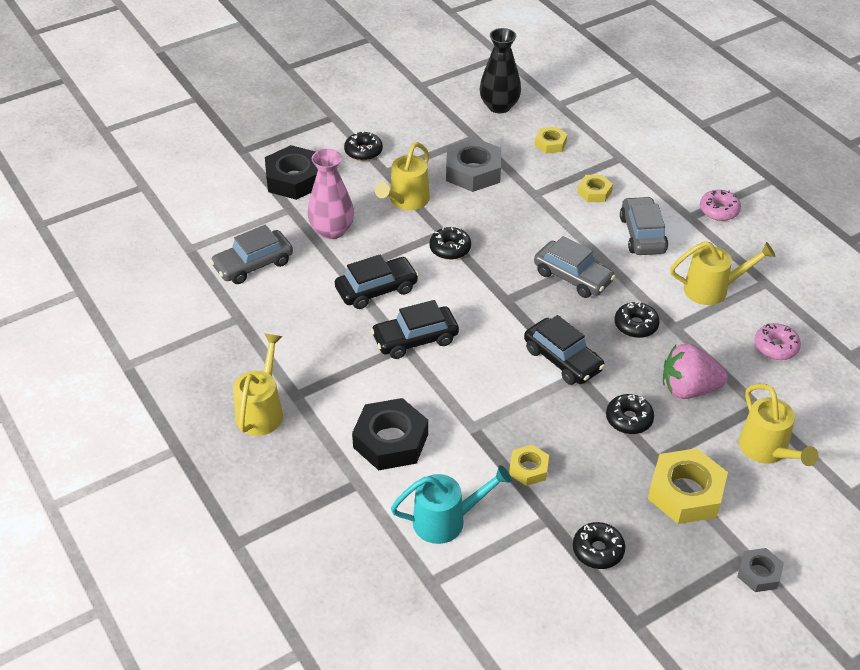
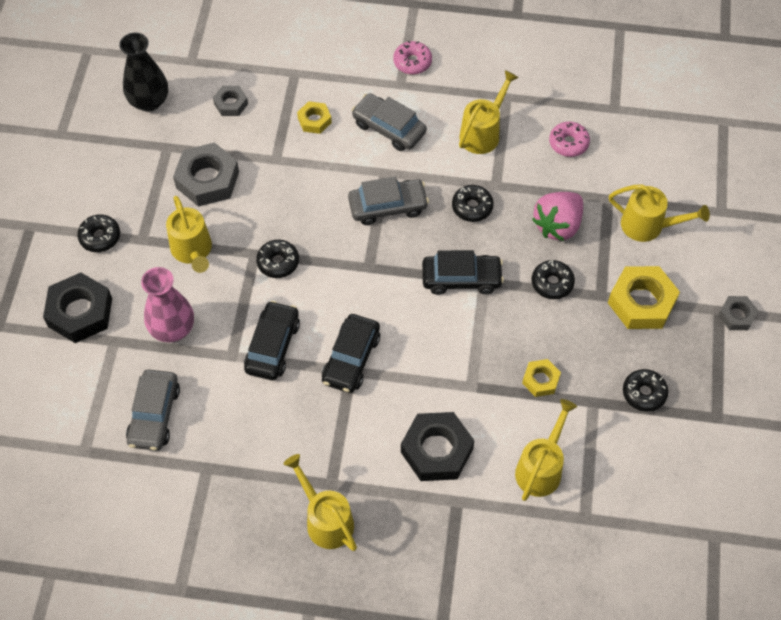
camera: 50 degrees left, 15 degrees up
(447, 520) = (541, 467): turquoise watering can -> yellow watering can
(550, 144) = (231, 104): yellow nut -> grey nut

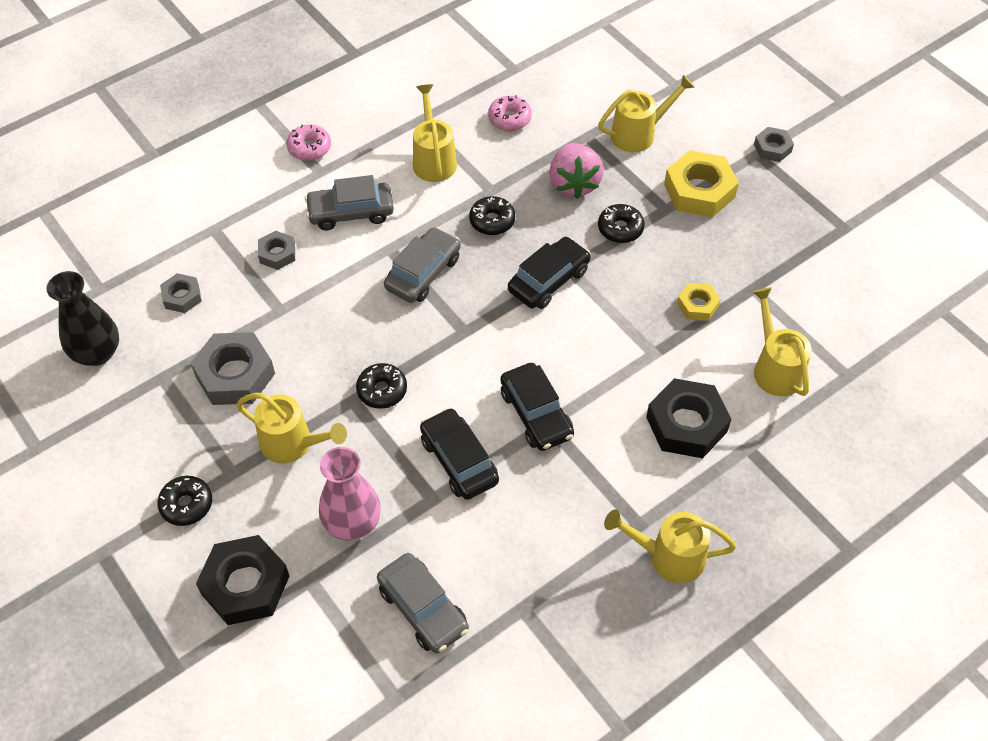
camera: 45 degrees left, 5 degrees down
(314, 120) = (277, 254): yellow nut -> grey nut
(644, 393) = (778, 253): black donut -> none

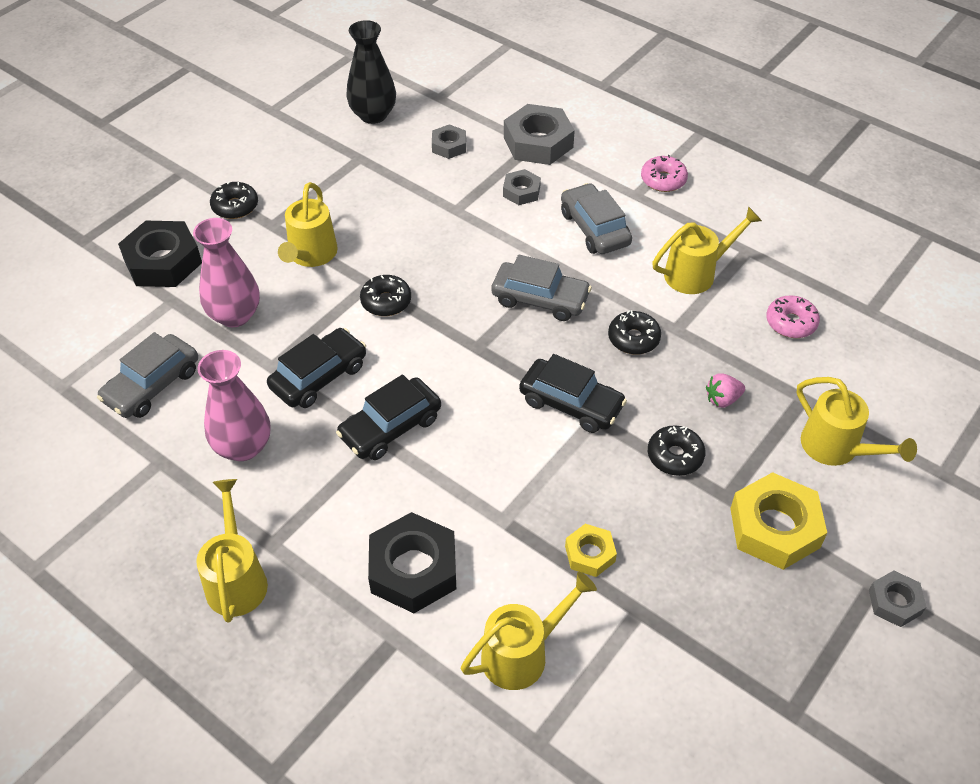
camera: 75 degrees right, 5 degrees down
(235, 375) = (375, 200): grey nut -> grey nut (538, 142)
(525, 535) = (243, 447): none -> pink vase
(574, 184) = (722, 399): pink strawberry -> pink strawberry, size x0.53

